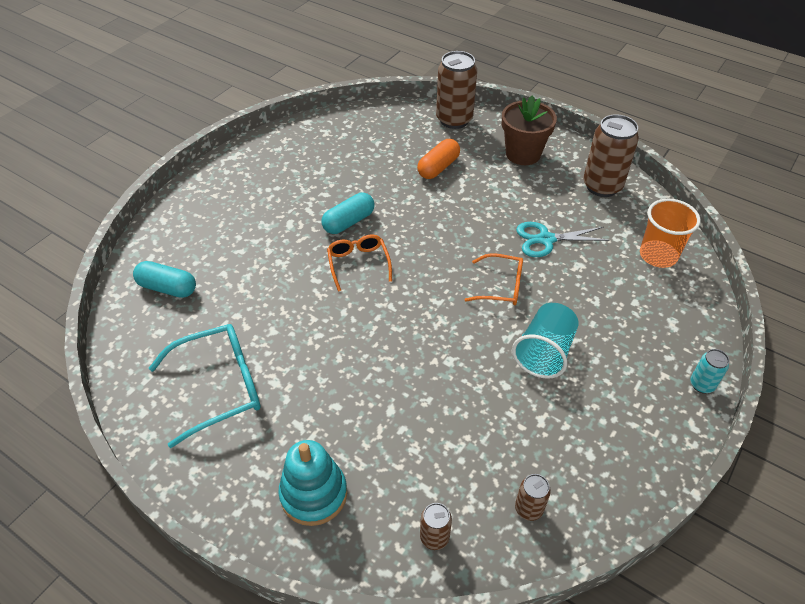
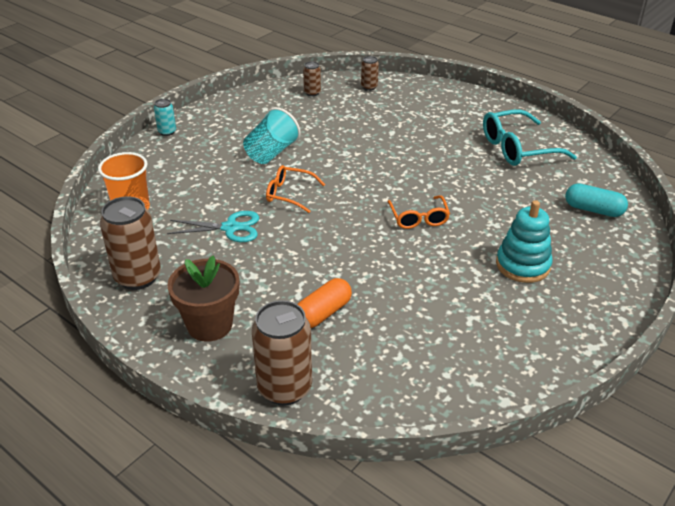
camera: 175 degrees left, 10 degrees down
(313, 494) = (440, 103): turquoise stacking toy -> turquoise stacking toy (522, 265)
(349, 222) = (431, 256): turquoise capsule -> none

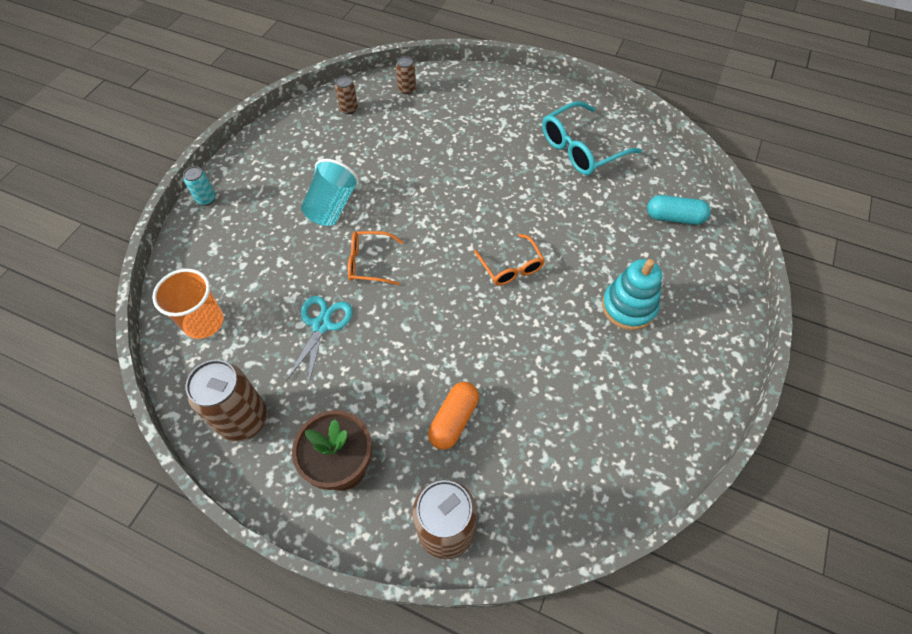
camera: 15 degrees left, 20 degrees up
(230, 228) = (322, 325): turquoise scissors -> turquoise scissors turned 60 degrees counterclockwise

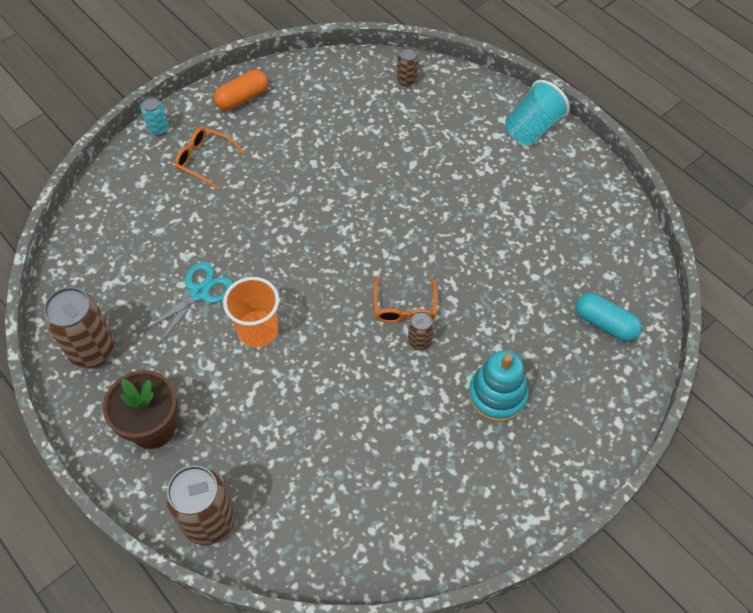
camera: 25 degrees right, 0 degrees up
(204, 322) = (101, 248): orange cup -> orange cup (258, 330)
(332, 207) = (267, 180): turquoise cup -> turquoise cup (532, 128)
(349, 109) = (337, 82): brown can -> brown can (419, 341)
(370, 263) = (273, 250): orange glasses -> orange glasses (205, 160)
(454, 420) = (269, 429): orange capsule -> orange capsule (242, 98)
(582, 148) = (553, 211): turquoise glasses -> none

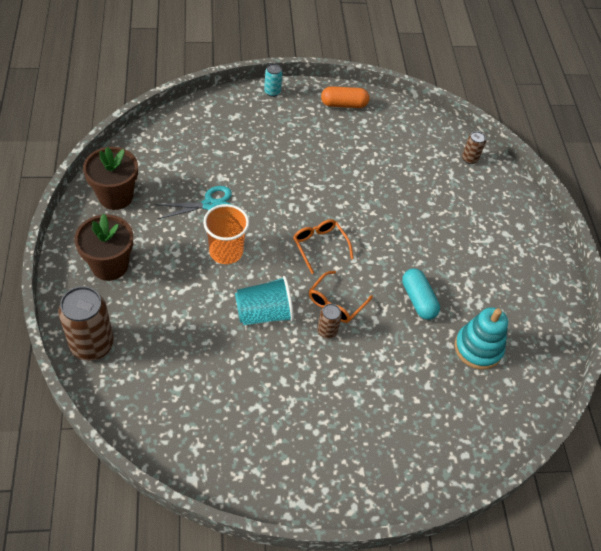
camera: 30 degrees right, 5 degrees down
(92, 350) = (115, 196): brown can -> brown flower pot
(205, 160) = (285, 128): orange glasses -> orange glasses (320, 246)
(497, 395) = (350, 404): turquoise stacking toy -> turquoise stacking toy (478, 348)
(532, 128) = (538, 245): turquoise cup -> turquoise cup (264, 313)
(605, 324) = (475, 412): turquoise capsule -> turquoise capsule (418, 300)

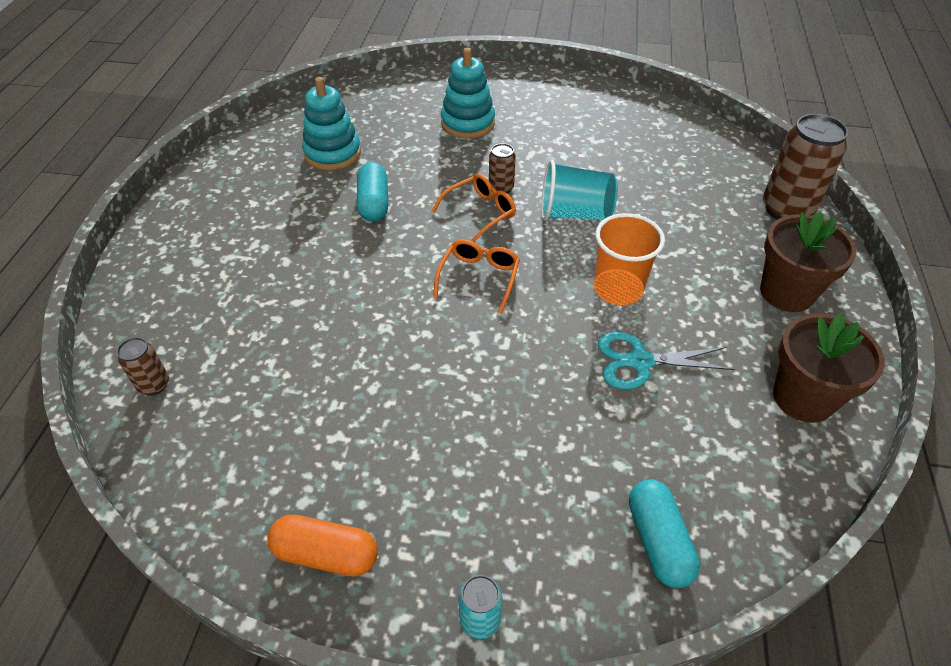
camera: 160 degrees left, 5 degrees down
(199, 124) = (658, 541): none -> turquoise capsule
(320, 246) = (478, 278): orange glasses -> orange glasses turned 150 degrees counterclockwise
(380, 410) = (467, 123): none -> turquoise stacking toy

